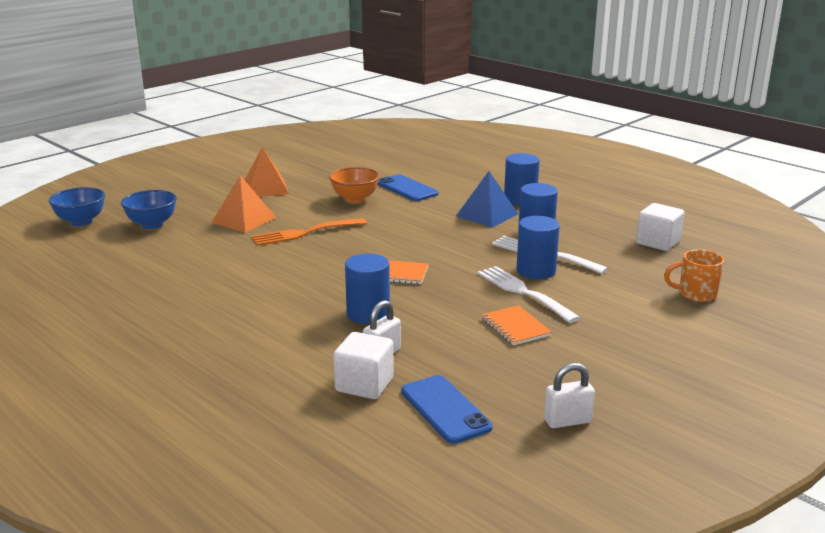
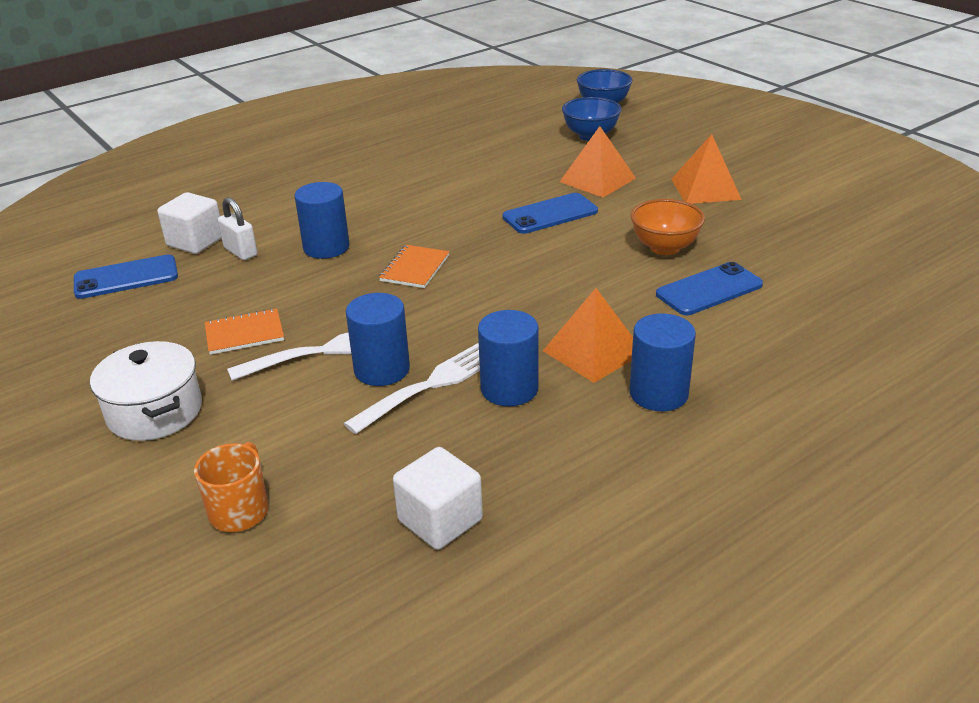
camera: 100 degrees right, 10 degrees up
(304, 233) = (550, 214): orange fork -> blue phone
(487, 215) = (593, 351): blue pyramid -> orange pyramid
(567, 421) = (53, 340): white padlock -> none
(630, 343) = (155, 412): none -> white pot

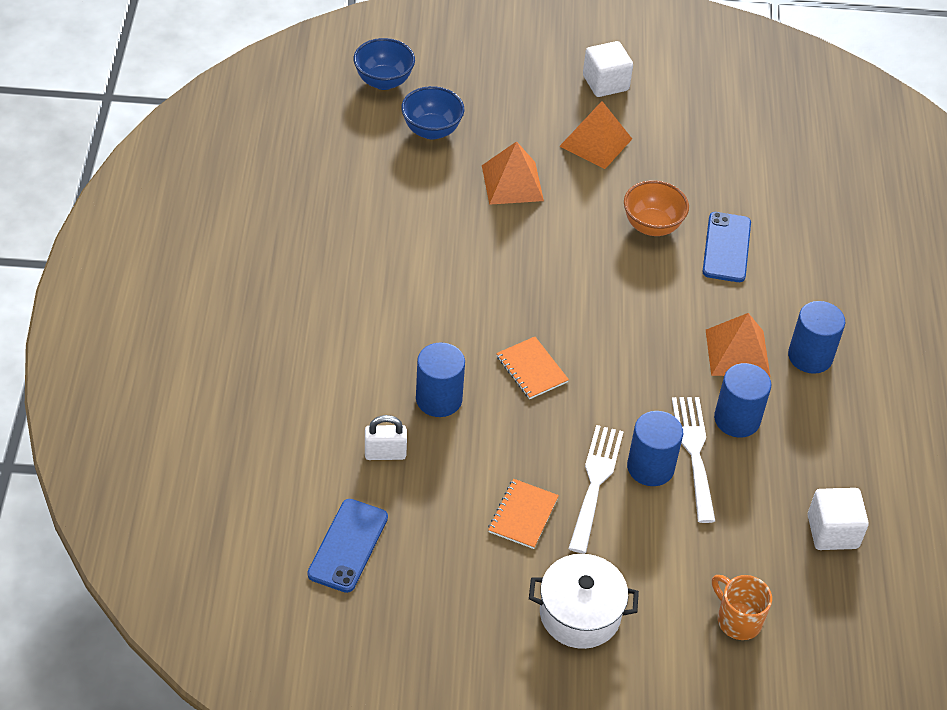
camera: 55 degrees left, 15 degrees up
(195, 242) = (331, 472): white cube -> white cube (605, 83)
(550, 214) = (535, 246): blue phone -> none

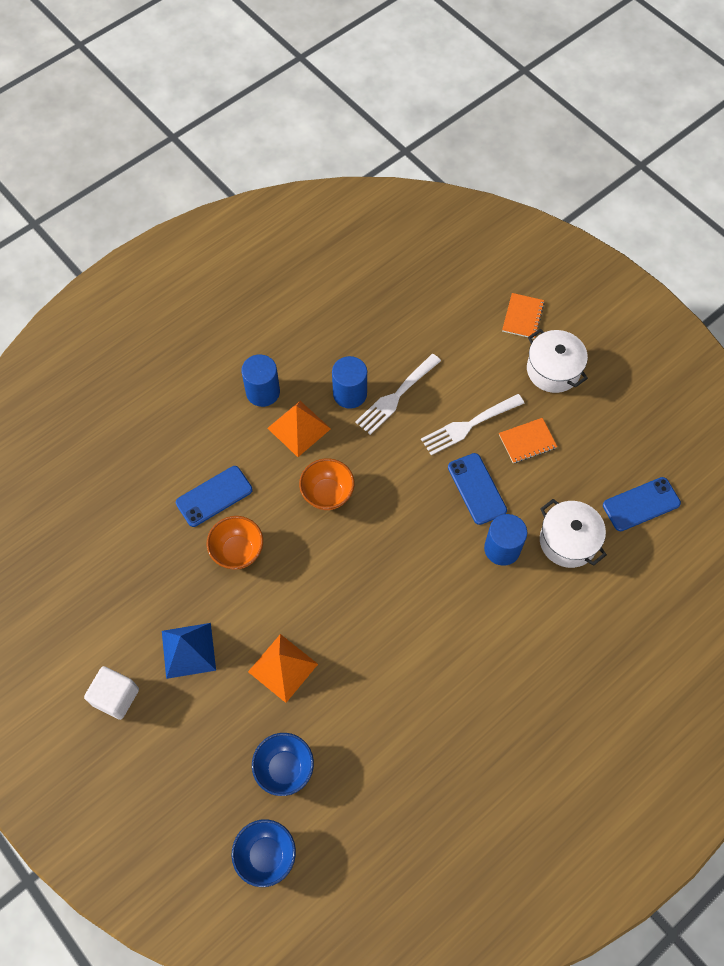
camera: 130 degrees left, 15 degrees up
(385, 453) = (568, 541): white padlock -> white pot
(520, 431) = (477, 489): none -> blue phone
(532, 369) = (427, 520): orange notebook -> orange notebook (522, 317)
(595, 142) = (188, 650): orange pyramid -> blue pyramid
(641, 321) = (327, 494): none -> orange bowl
(650, 467) = (429, 408): blue cylinder -> none
(737, 619) = (478, 305): orange mug -> none
(832, 531) = (378, 303): white cube -> none

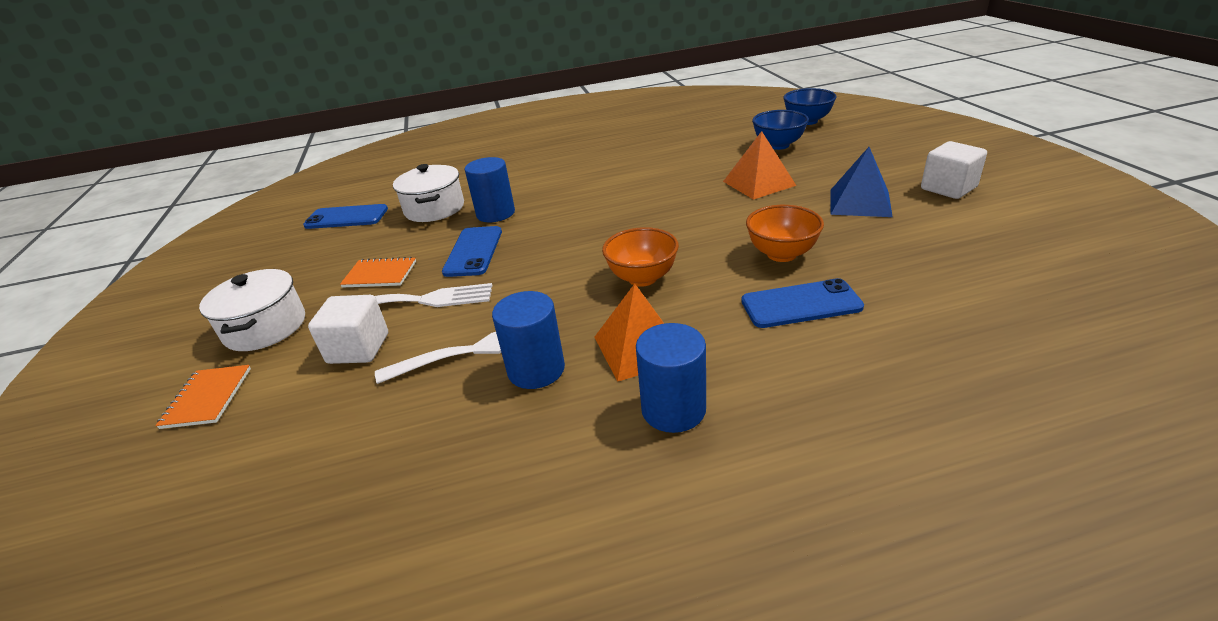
camera: 150 degrees left, 30 degrees down
(470, 374) = (358, 348): none -> white cube
(522, 317) = (207, 398): orange notebook -> orange notebook turned 45 degrees counterclockwise

